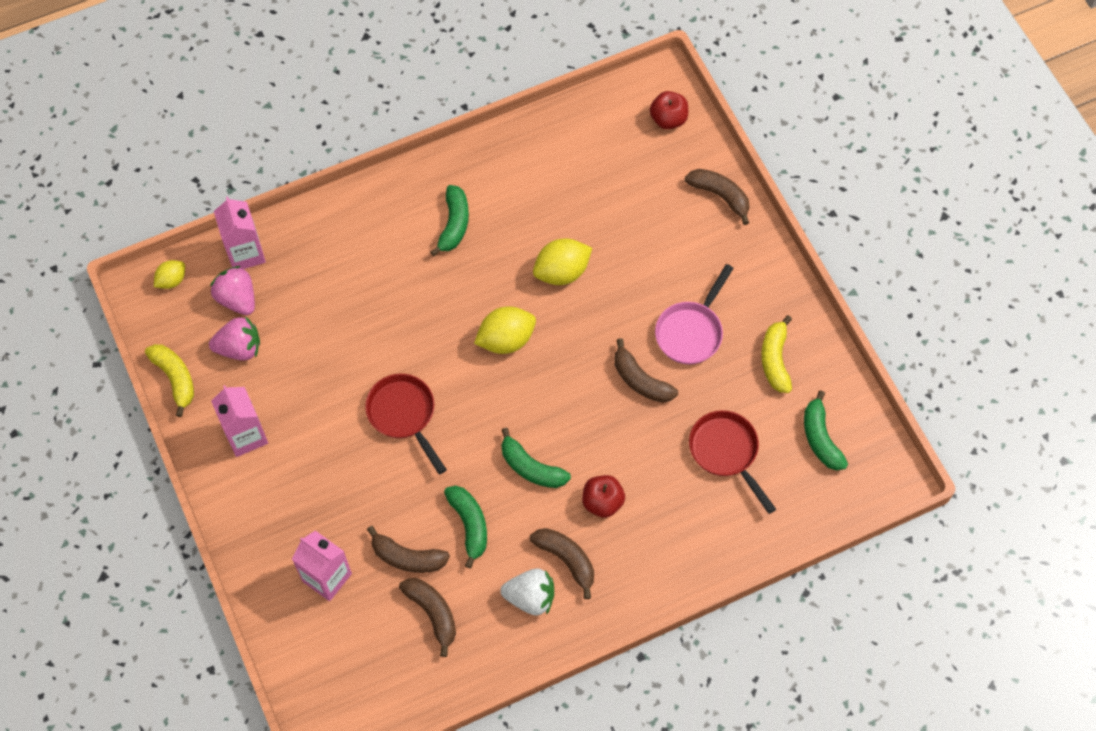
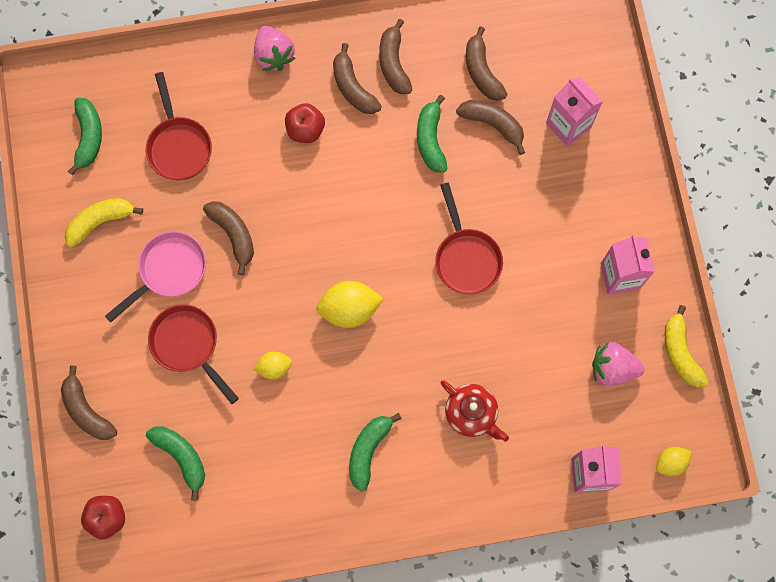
camera: 165 degrees left, 10 degrees up
(237, 299) = (606, 423): pink strawberry -> pink strawberry (274, 55)
(366, 277) = (471, 413): none -> red teapot
(530, 597) = (393, 63): white strawberry -> brown banana
(531, 467) = (360, 177): green banana -> green banana (181, 457)
(562, 272) = (274, 367): yellow lemon -> yellow lemon, size x0.59
(648, 271) = (188, 345): none -> red pan
(775, 360) = (100, 222): yellow banana -> yellow banana turned 135 degrees counterclockwise

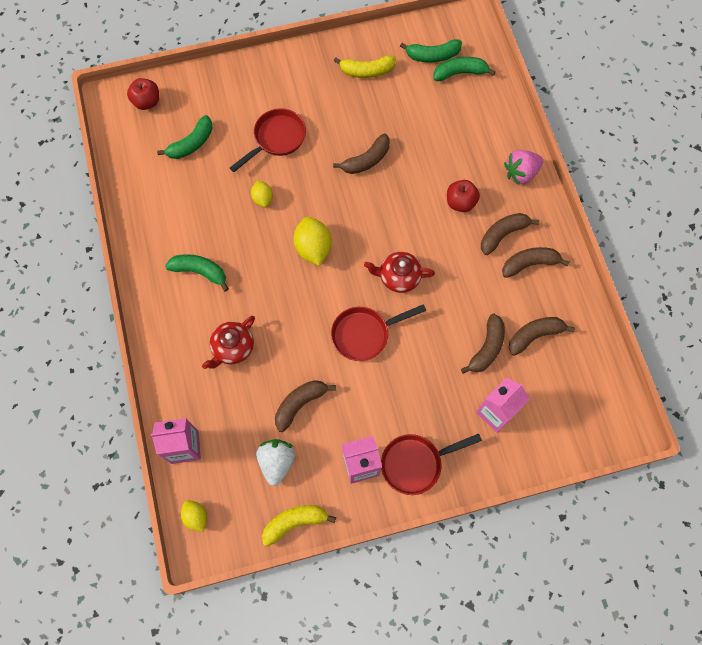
camera: 85 degrees right, 5 degrees down
(87, 411) = (224, 80): brown banana -> brown banana (300, 404)
(100, 222) = (367, 71): yellow banana -> yellow banana turned 120 degrees clockwise
(169, 271) = (333, 120): pink pan -> none
(179, 146) = (434, 115): red pan -> red pan (416, 463)
(397, 212) = (398, 277): none -> red teapot
(430, 139) = (465, 298): green banana -> green banana (460, 73)
(612, 368) = (277, 462): pink strawberry -> white strawberry

